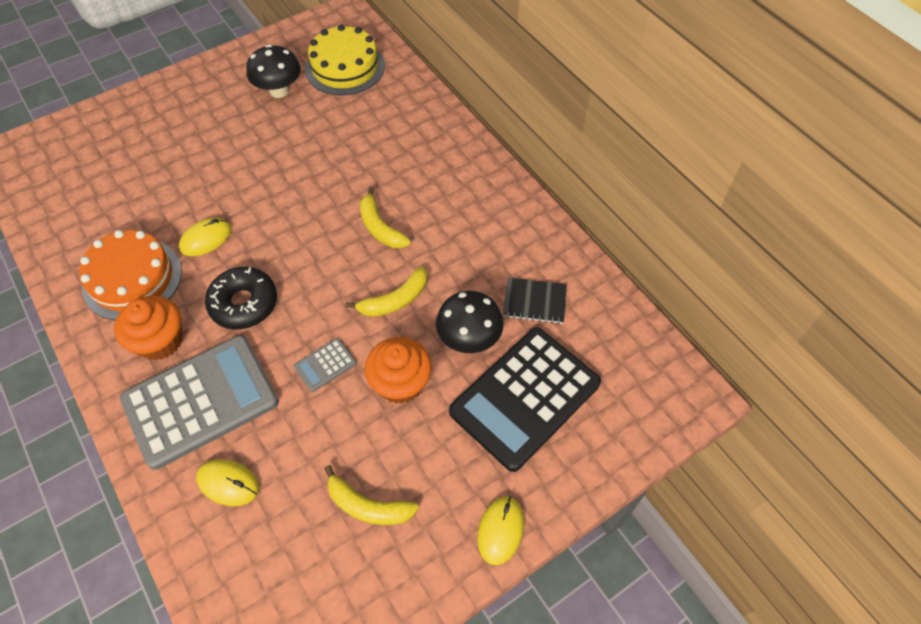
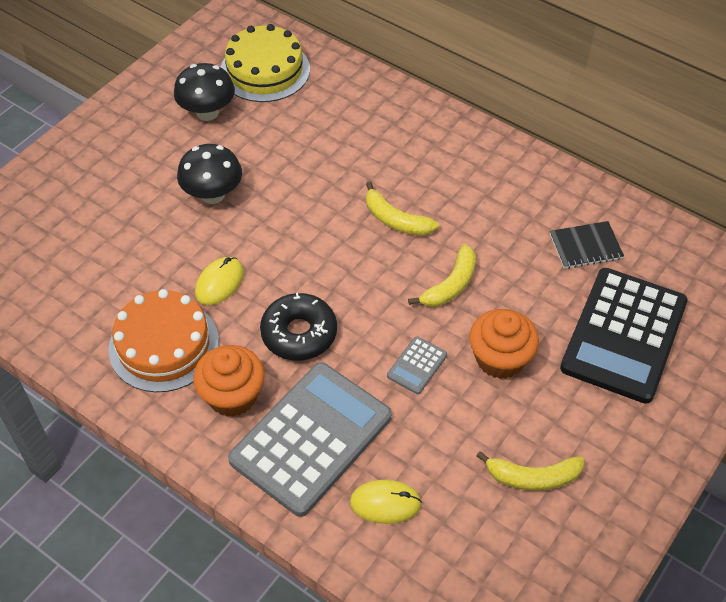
camera: 20 degrees left, 5 degrees down
(469, 339) = (542, 299): black mushroom -> black mushroom (213, 195)
(500, 530) = (665, 456): yellow mouse -> none

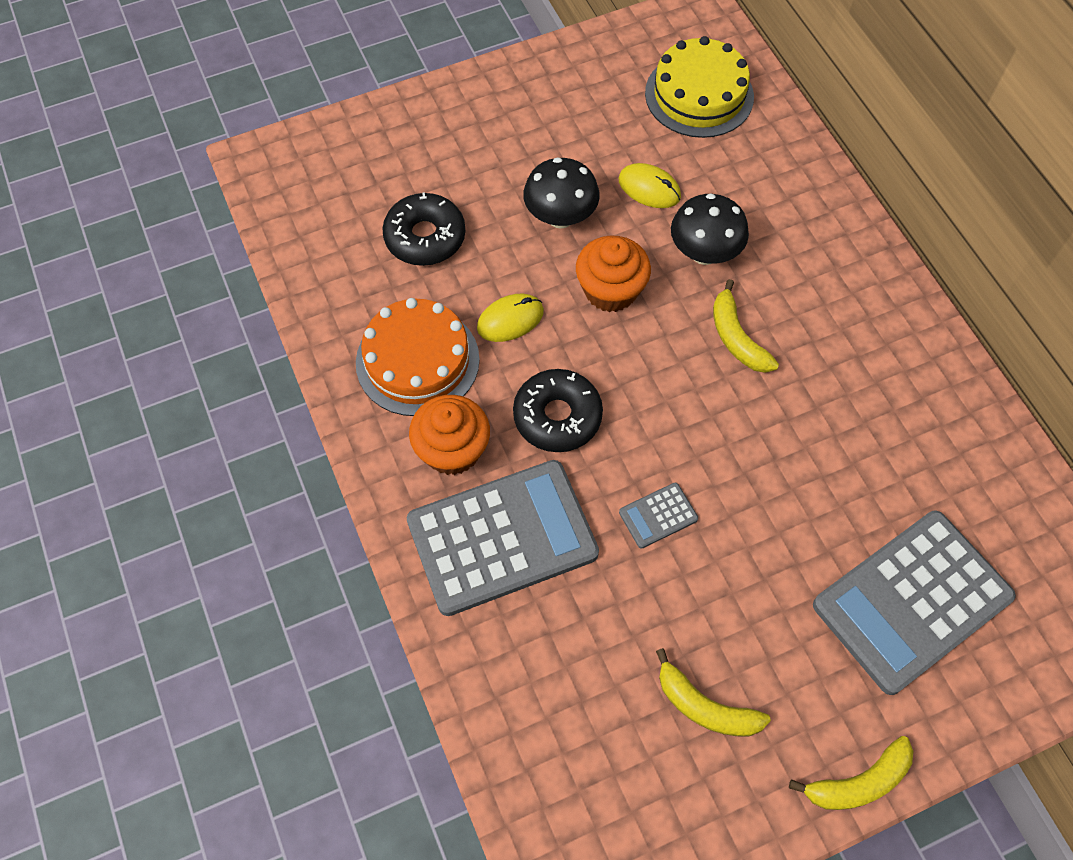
camera: 30 degrees right, 10 degrees up
(113, 254) = (425, 237): none -> black donut
(207, 113) = (609, 119): black mushroom -> black mushroom (704, 253)
(385, 503) = (535, 648): yellow mouse -> yellow mouse (649, 188)
(451, 285) = (751, 443): yellow banana -> yellow banana (858, 782)
(500, 359) = (753, 555): orange cupcake -> orange cupcake (610, 290)
(585, 246) = (935, 473): black notebook -> none
(623, 335) = (911, 601): black calculator -> grey calculator

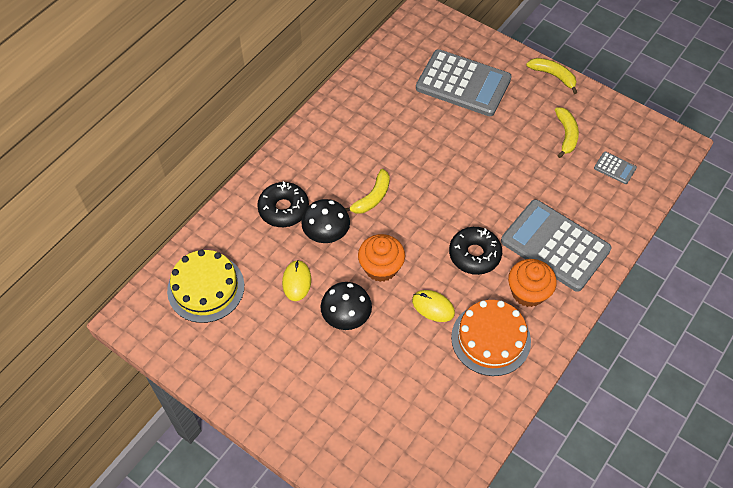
camera: 120 degrees left, 5 degrees down
(425, 237) = (408, 383): black donut -> black donut (283, 209)
(658, 515) = (494, 188): grey calculator -> grey calculator (615, 168)

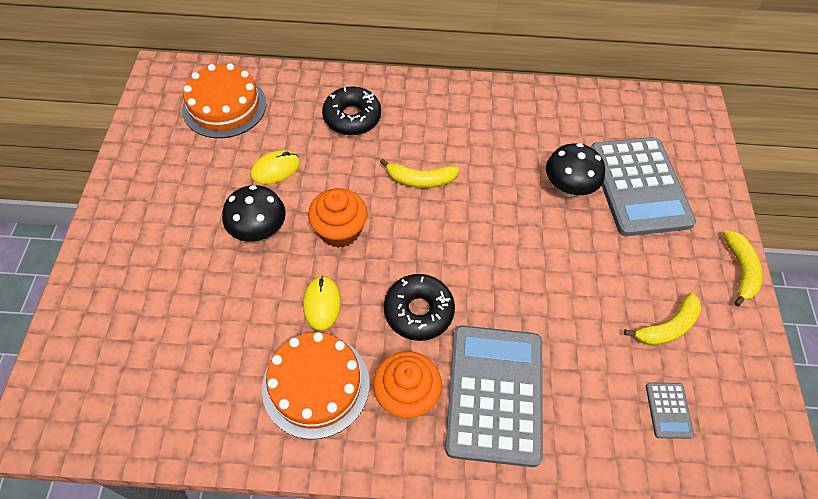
camera: 55 degrees right, 0 degrees up
(206, 288) = (224, 106): yellow cake -> orange cake
(326, 234) = (347, 165): black mushroom -> black mushroom (568, 188)

